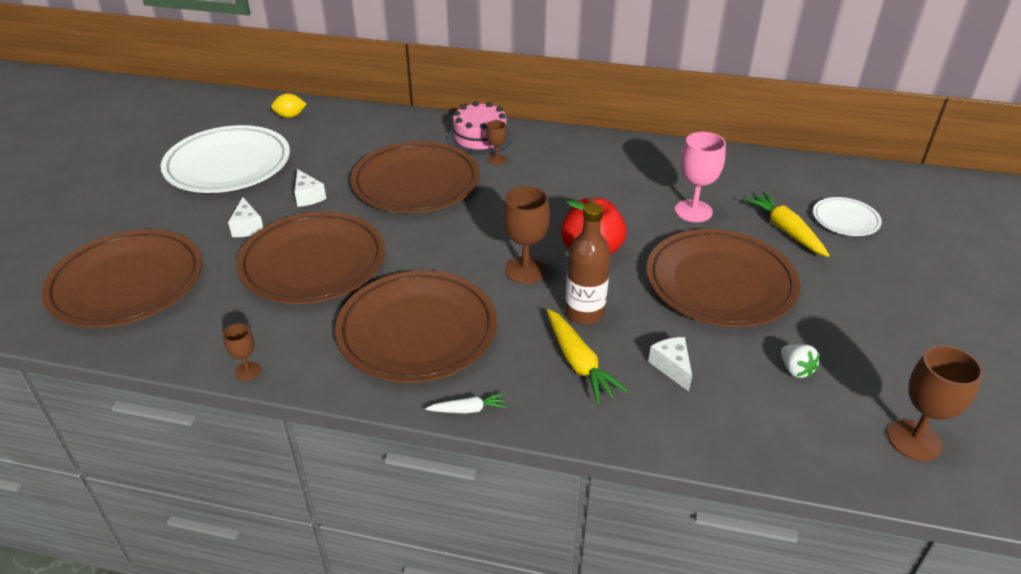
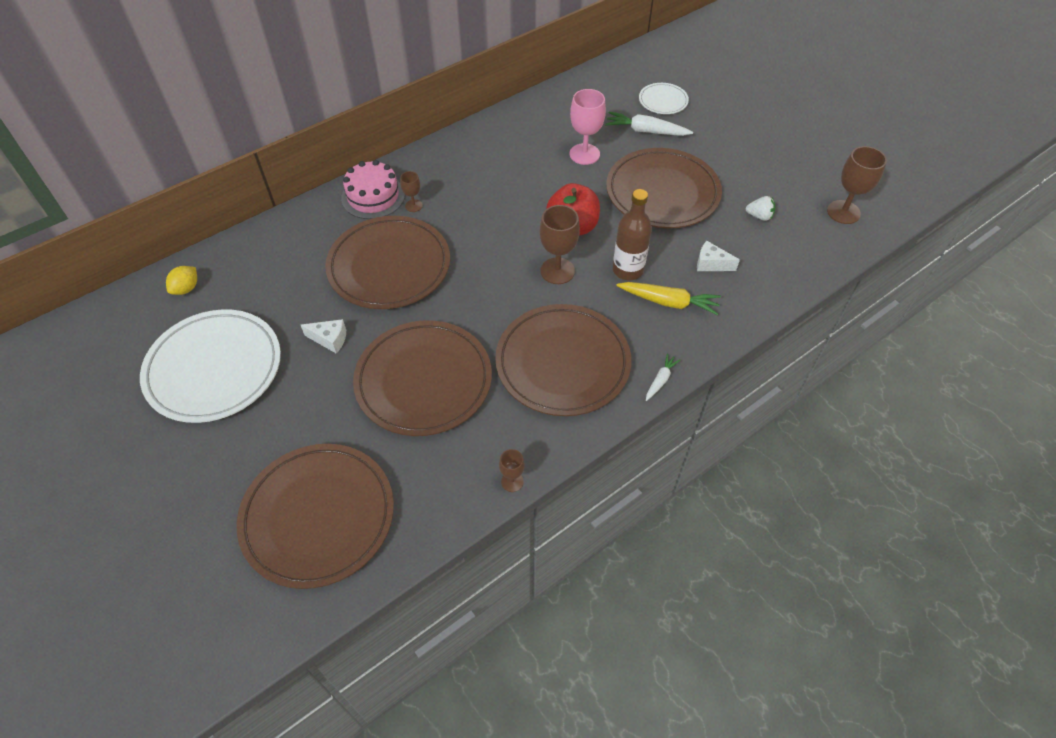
camera: 50 degrees left, 15 degrees up
(247, 227) = (328, 399): white cheese -> none
(785, 230) = (645, 131): yellow carrot -> white carrot

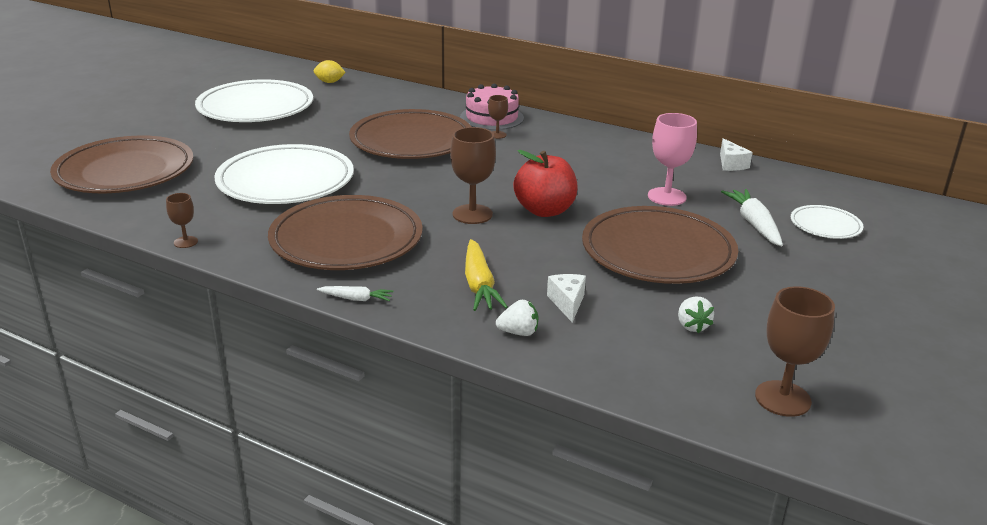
camera: 65 degrees right, 25 degrees down
(330, 339) = (310, 137): white cheese -> white cheese (731, 164)
(424, 381) = (285, 181): brown plate -> white plate
(628, 270) = (508, 252): brown bottle -> none
(738, 302) = (518, 332): none -> white strawberry

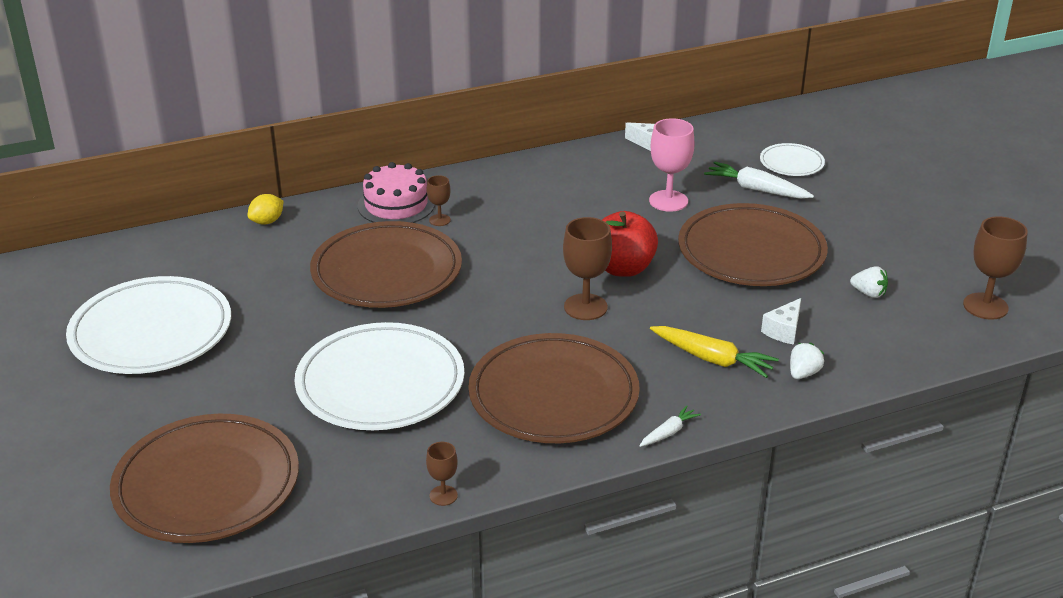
camera: 50 degrees left, 5 degrees up
(329, 82) = (152, 256): yellow lemon -> yellow lemon (267, 221)
(567, 303) = (783, 331): white cheese -> white cheese turned 90 degrees counterclockwise

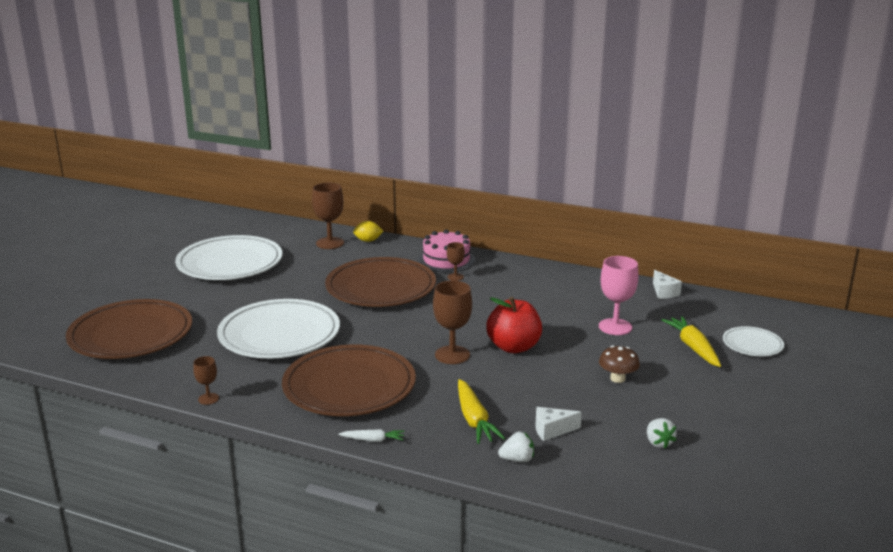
camera: 45 degrees right, 10 degrees down
(751, 252) = (617, 378): brown plate -> brown mushroom
(756, 189) = (693, 347): white carrot -> yellow carrot
(985, 306) = (742, 499): brown goblet -> brown goblet (330, 243)

